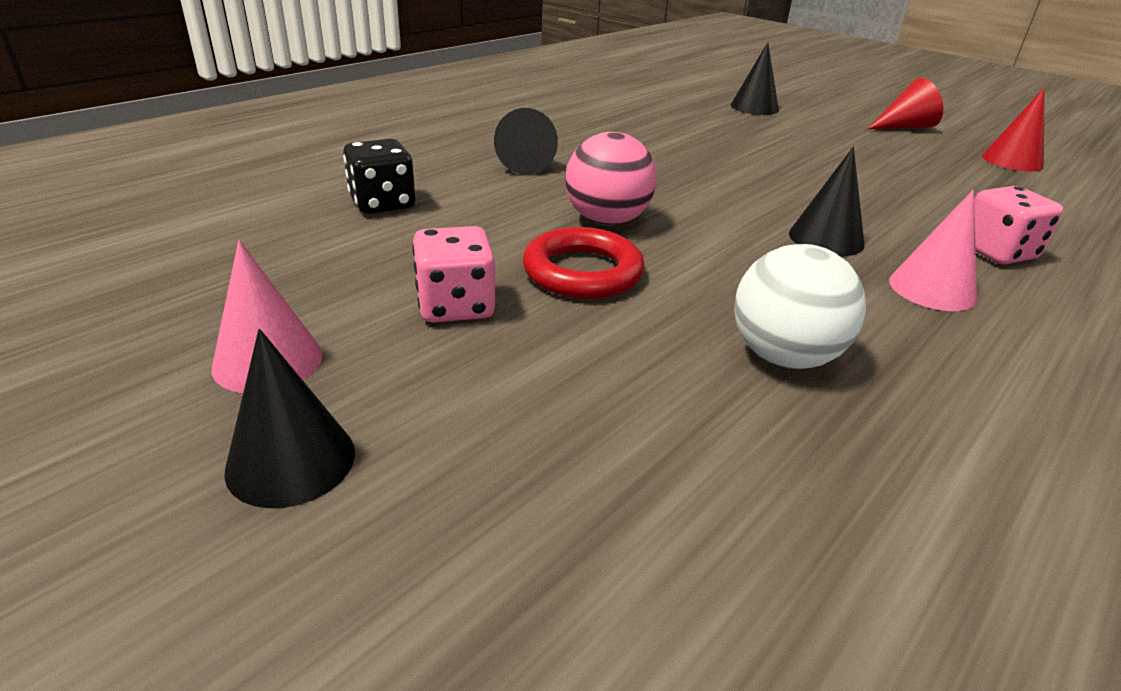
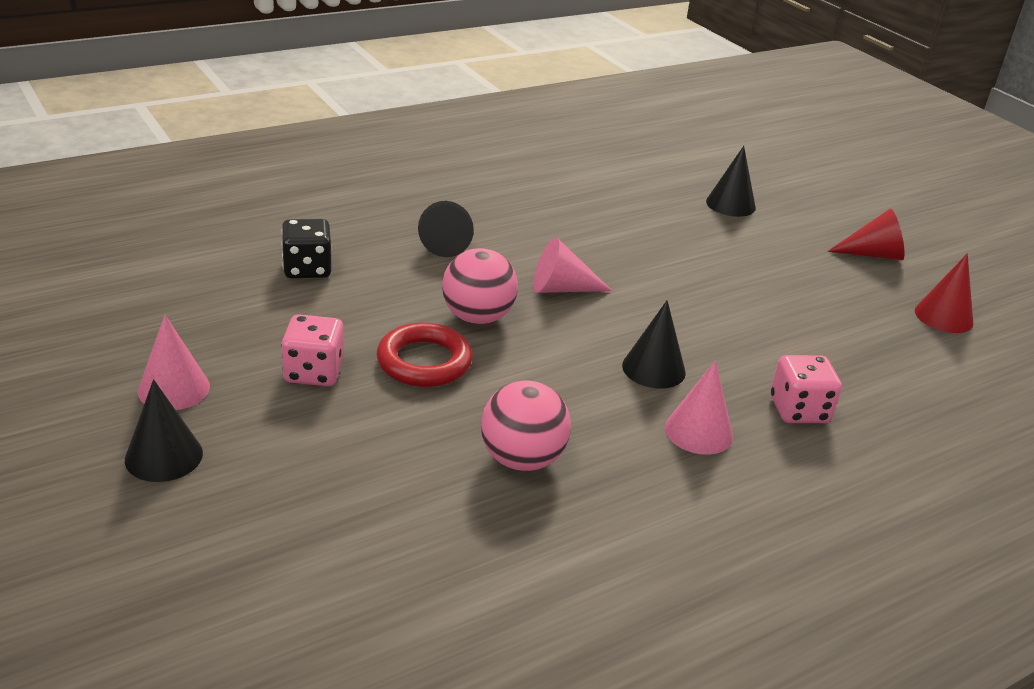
camera: 15 degrees right, 0 degrees up
(669, 185) = (561, 289): none -> pink cone
(783, 357) = (522, 459): white ball -> pink ball

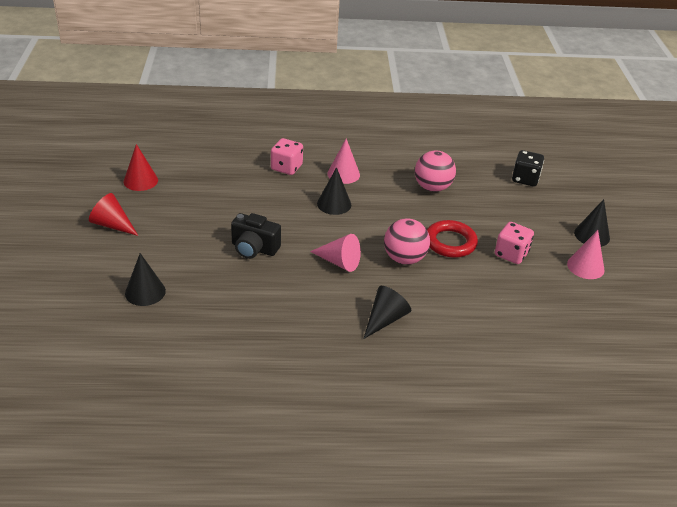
camera: 150 degrees left, 5 degrees up
(307, 269) = (492, 325): black dice -> black dice (525, 179)
(682, 274) = (254, 248): none -> black camera

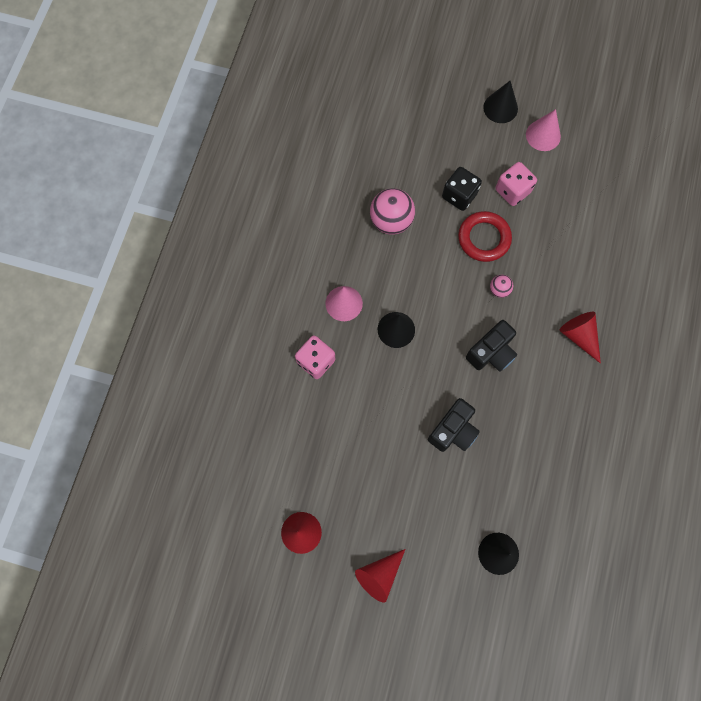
camera: 70 degrees left, 35 degrees up
(339, 262) = (491, 352): pink cone -> black camera
(385, 319) = (579, 336): black cone -> red cone
(404, 259) = (499, 290): pink ball -> pink ball, size x0.50
(525, 179) = (398, 125): black dice -> black dice (459, 195)

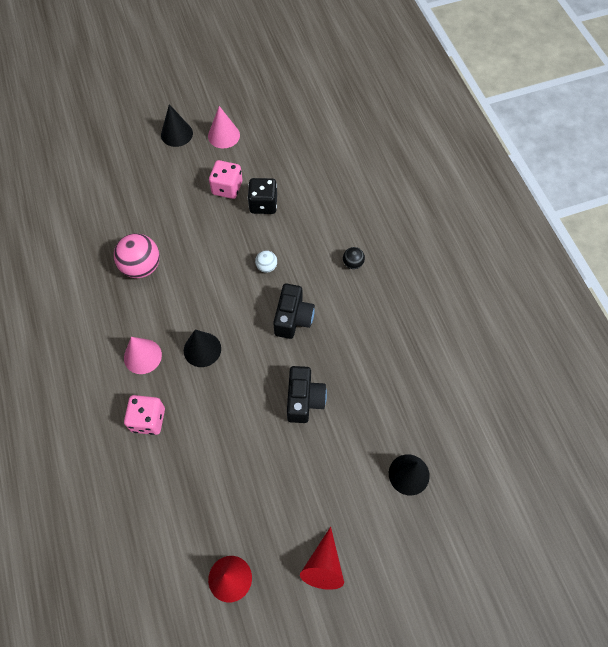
camera: 35 degrees left, 10 degrees down
(459, 195) = (186, 215): black dice -> black dice (263, 204)
(484, 238) = (228, 235): red ring -> none
(499, 290) = (266, 267): pink ball -> white ball
(579, 336) = (353, 263): red cone -> black ball

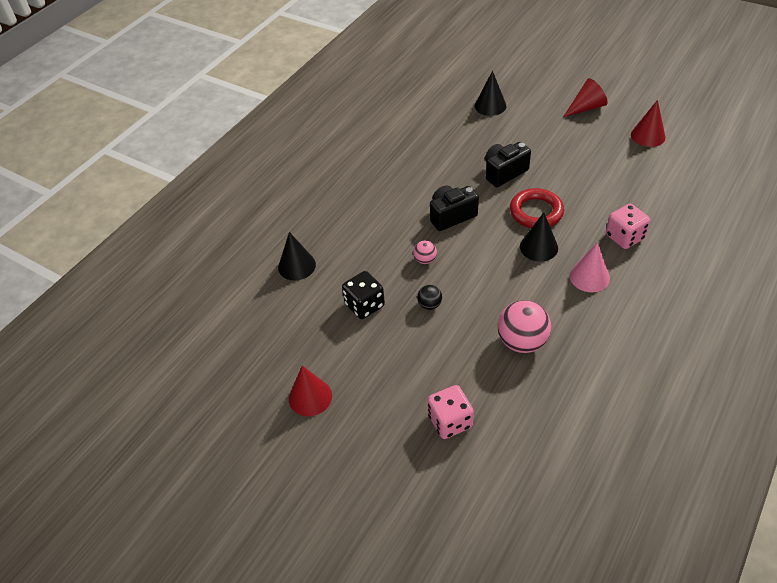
camera: 125 degrees left, 15 degrees down
(176, 134) = (346, 442): black cone -> black cone (297, 266)
(224, 135) = (310, 397): pink cone -> red cone
(227, 188) = (373, 344): pink dice -> pink dice (450, 421)
(237, 381) = (536, 212): none -> red ring
(266, 267) = (425, 260): white ball -> pink ball
(353, 263) = (365, 214): black ball -> black ball (429, 305)

